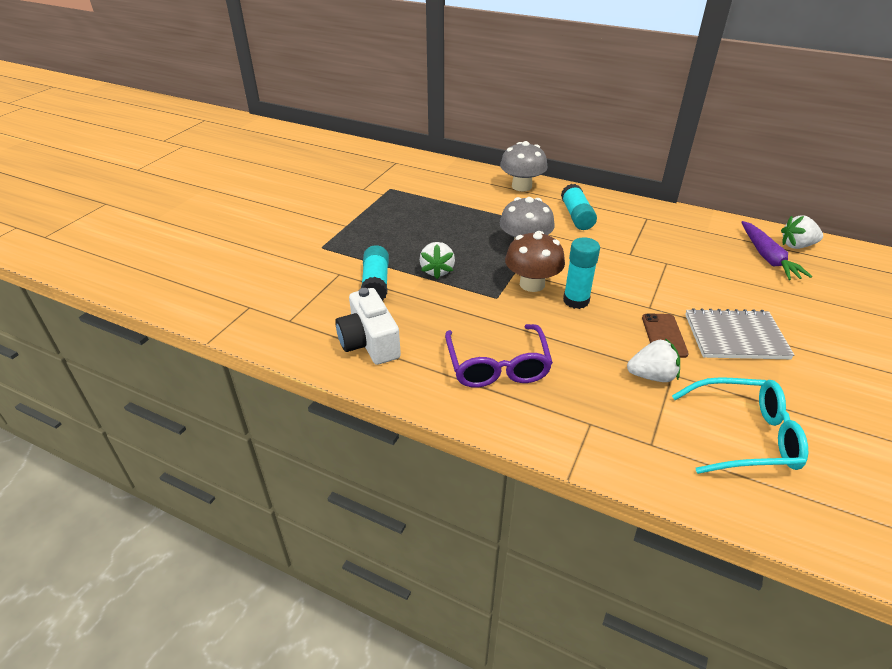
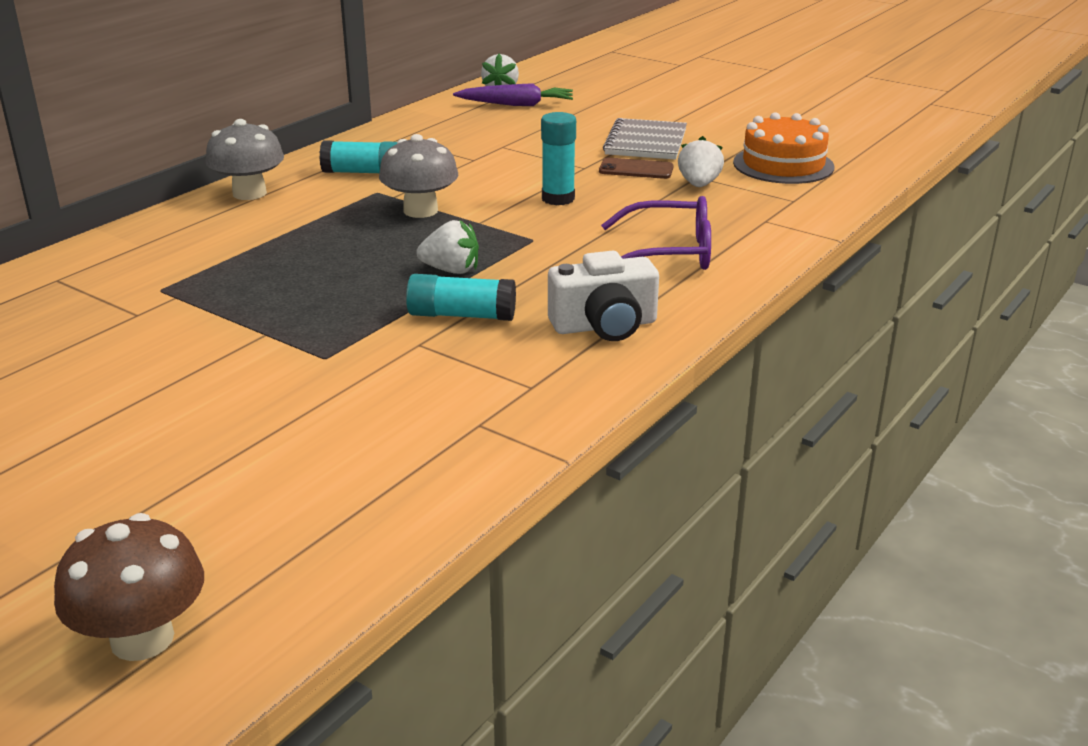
camera: 80 degrees left, 10 degrees down
(532, 284) = (512, 217): brown mushroom -> brown mushroom (142, 639)
(745, 436) = (783, 165): turquoise glasses -> orange cake

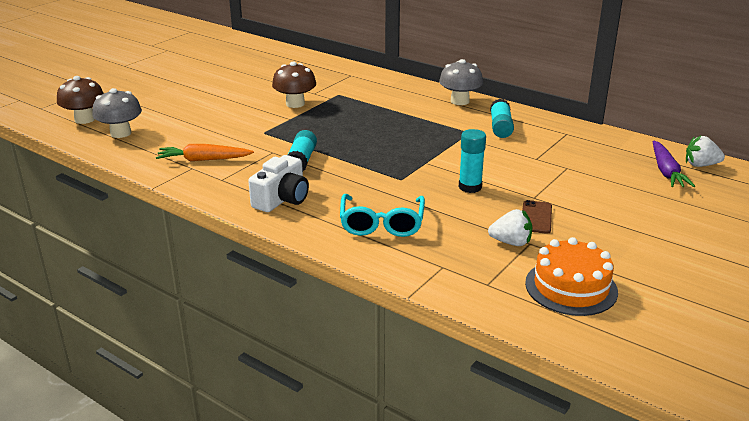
camera: 90 degrees right, 0 degrees up
(186, 332) = (295, 104): none -> brown mushroom
(420, 211) = (442, 145): grey mushroom -> grey mushroom (120, 133)
(443, 414) = (203, 160): none -> orange carrot
(451, 270) = (357, 157): white strawberry -> none
(604, 326) = (282, 199): white camera -> white camera turned 135 degrees counterclockwise
(645, 142) = (601, 224): grey notebook -> none
(670, 253) = (382, 224): purple glasses -> turquoise glasses

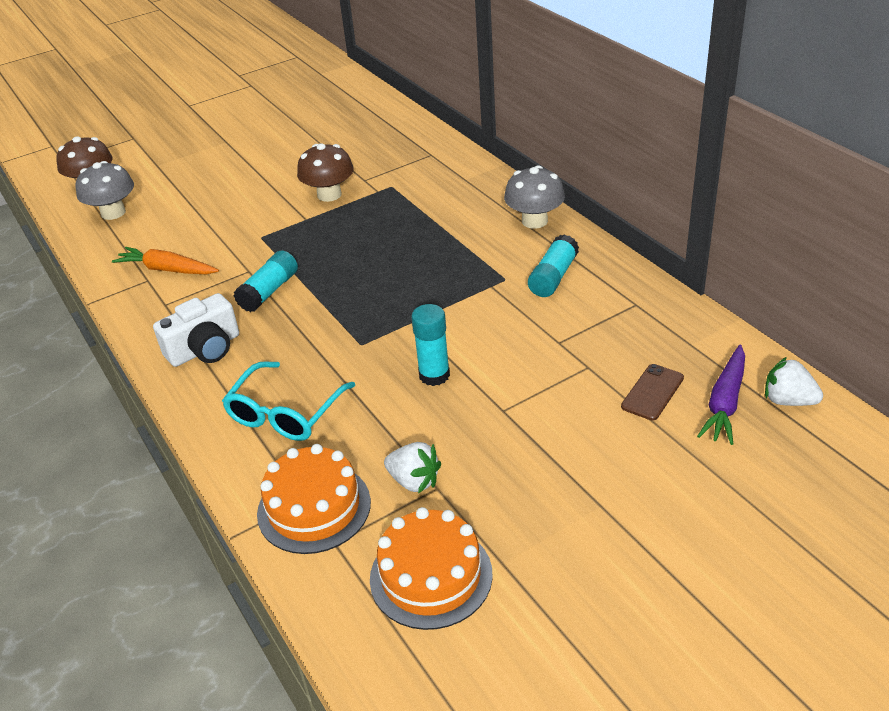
camera: 25 degrees right, 10 degrees up
(454, 269) = (314, 508): none -> orange cake
(536, 217) = (478, 446): brown phone -> brown phone (652, 392)

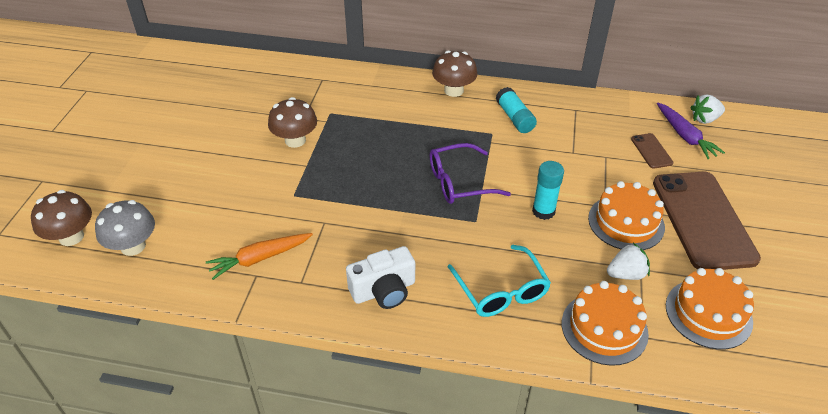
camera: 50 degrees left, 5 degrees up
(205, 349) = (384, 290): white camera -> white camera turned 60 degrees clockwise
(269, 291) = (363, 226): turquoise glue stick -> none
(401, 303) = (459, 182): none -> purple glasses
(497, 438) = (626, 222): none -> orange cake
(534, 221) = (453, 90): grey mushroom -> brown mushroom
(588, 494) = (703, 220): none -> brown phone

